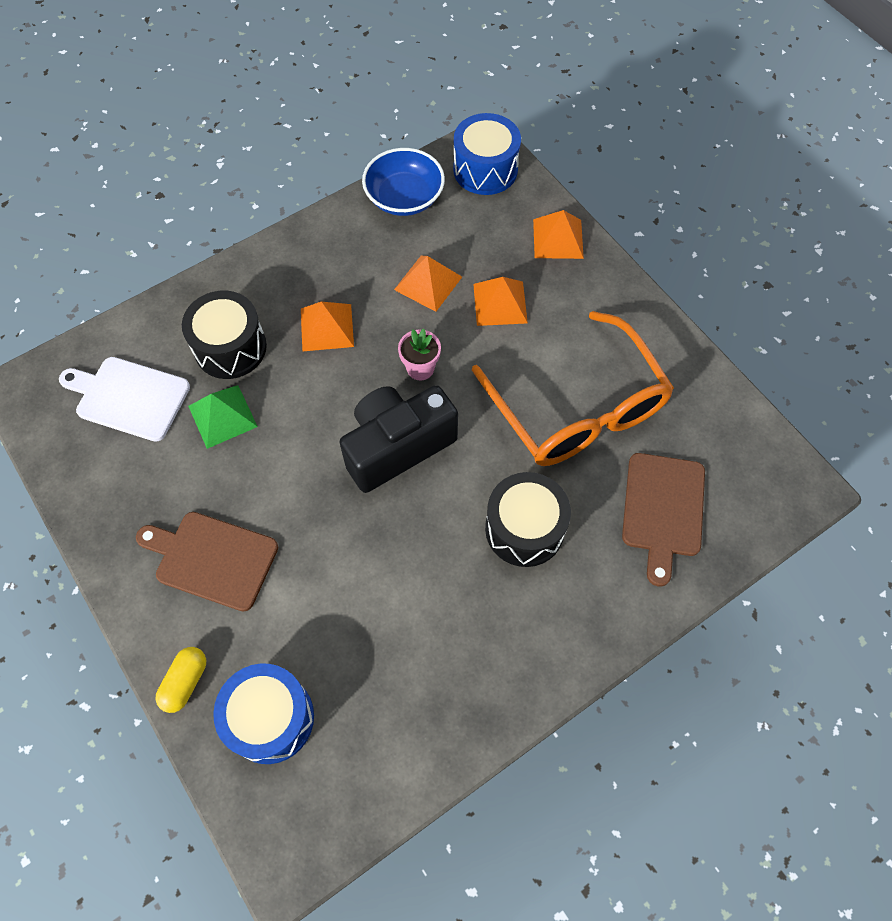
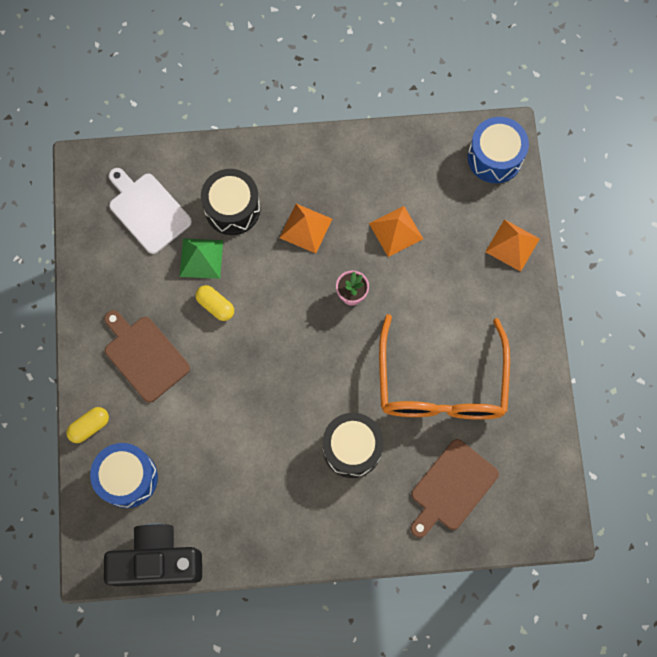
camera: 30 degrees right, 10 degrees up
(269, 458) = (215, 305): none -> yellow capsule
(397, 447) = (303, 344): black camera -> black camera (157, 560)
(404, 197) = (420, 150): blue bowl -> none
(500, 303) = (437, 275): orange pyramid -> none

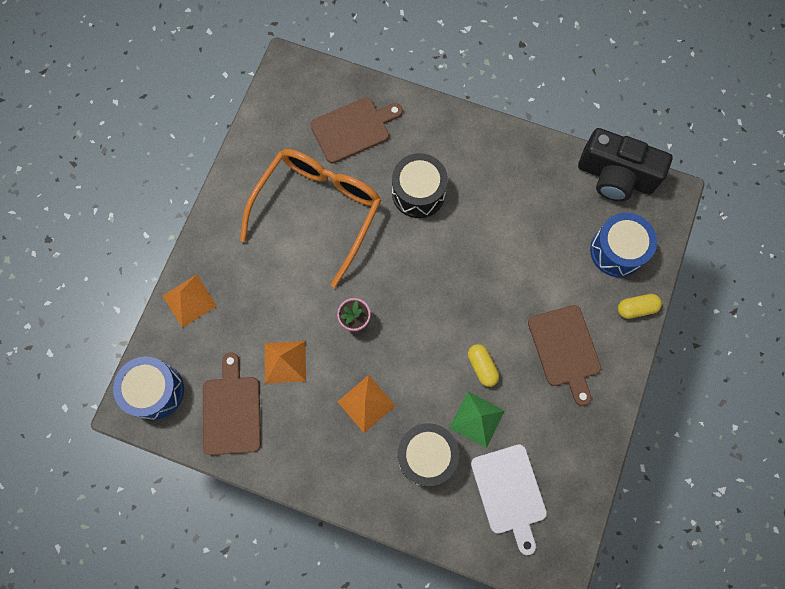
camera: 155 degrees left, 0 degrees up
(419, 170) = (231, 411): none -> brown cutting board

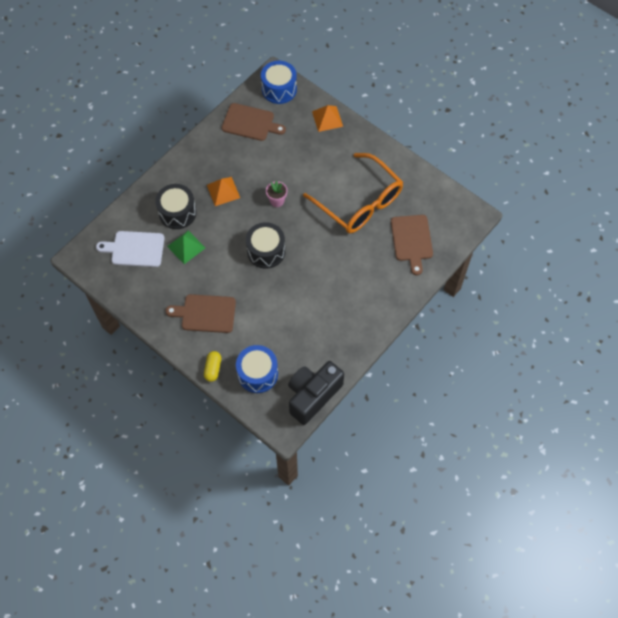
camera: 110 degrees right, 10 degrees down
(285, 362) = (267, 157): orange pyramid -> none
(418, 193) = (349, 264): black drum -> black drum (266, 251)
(482, 367) = (216, 261): yellow capsule -> none

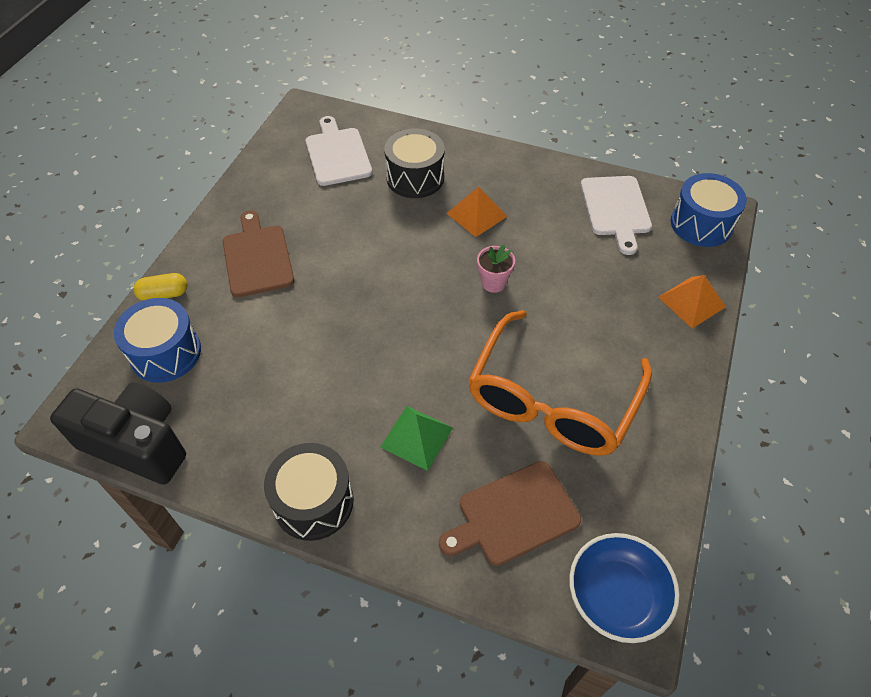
camera: 70 degrees right, 10 degrees down
(186, 247) = (362, 203): green pyramid -> green pyramid (417, 437)
(250, 123) = (615, 209): brown cutting board -> white cutting board
(266, 251) = (394, 297): black drum -> black drum (313, 502)
(460, 216) = (616, 595): none -> blue bowl

